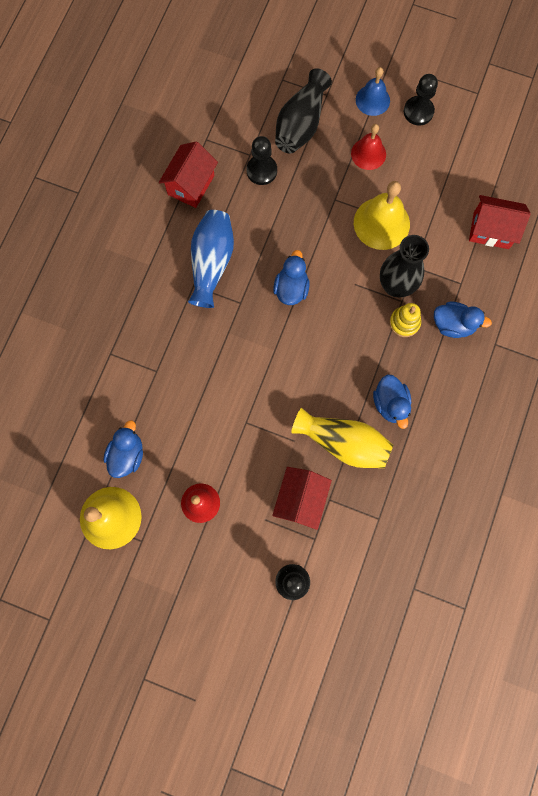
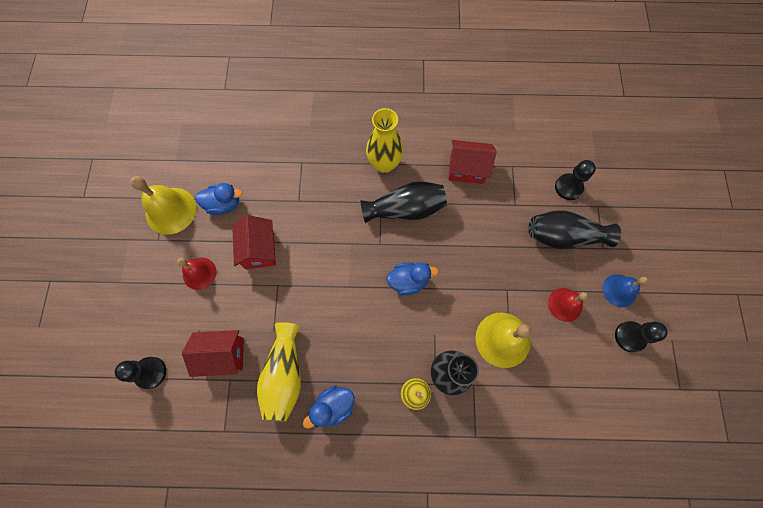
camera: 70 degrees right, 5 degrees down
(149, 266) = (384, 164): none -> yellow vase
(211, 263) = (405, 209): blue vase -> black vase
(261, 171) = (505, 219): black pawn -> black pawn (568, 187)
(453, 325) = (431, 442): blue duck -> none
(491, 230) = (542, 450): red house -> red house (259, 249)

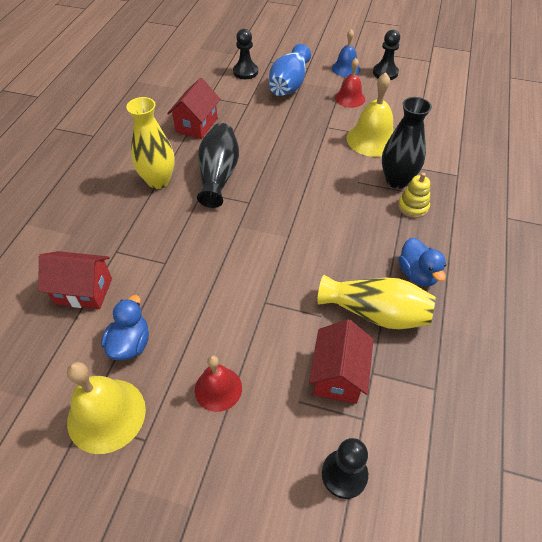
camera: 75 degrees left, 20 degrees down
(259, 249) = (211, 313): red house -> red house (83, 291)
(408, 281) = (297, 188): blue duck -> none
(563, 236) = (289, 85): black vase -> blue vase

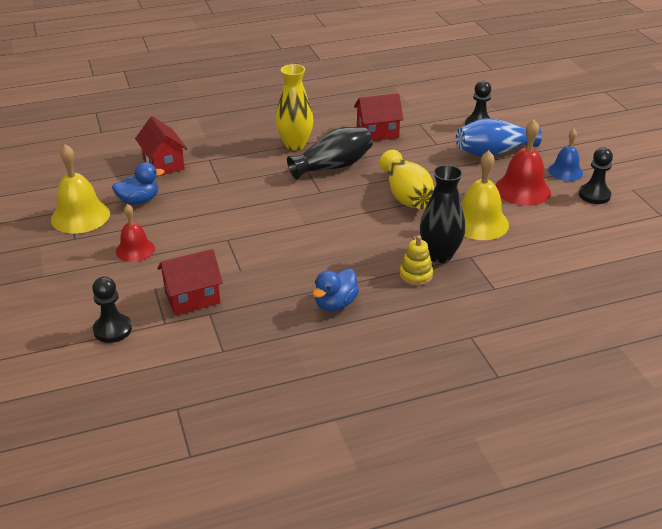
camera: 55 degrees right, 15 degrees down
(350, 98) = (522, 190): red bell -> red bell, size x1.57
(375, 313) = (269, 295): yellow vase -> yellow vase (406, 196)

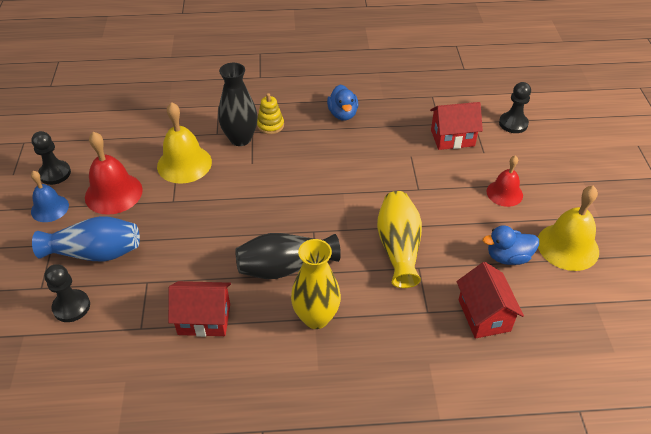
camera: 165 degrees left, 10 degrees up
(335, 304) = (343, 114): blue duck -> blue duck turned 120 degrees clockwise
(406, 196) = (229, 208): yellow vase -> yellow vase (398, 248)

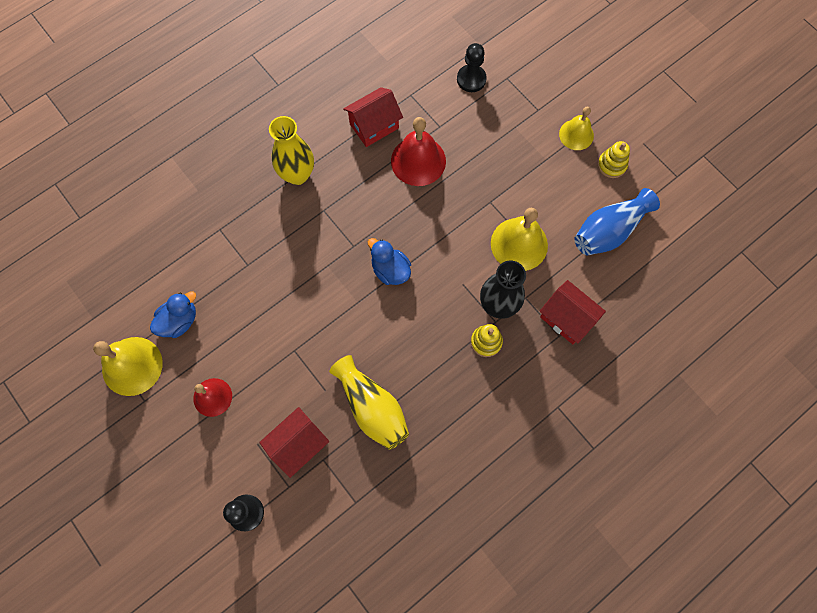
camera: 145 degrees right, 25 degrees up
(50, 208) = (576, 134): blue bell -> yellow bell
(55, 173) = (611, 165): black pawn -> yellow stacking toy
(95, 253) = (500, 123): blue vase -> blue vase (609, 231)
(113, 193) = (544, 178): red bell -> red bell (418, 161)
(285, 267) = (350, 200): black vase -> none
(343, 114) = (429, 406): blue duck -> blue duck (390, 270)
(398, 248) = (274, 274): yellow vase -> yellow vase (372, 408)
(484, 315) = (175, 252): red house -> red house (566, 318)

